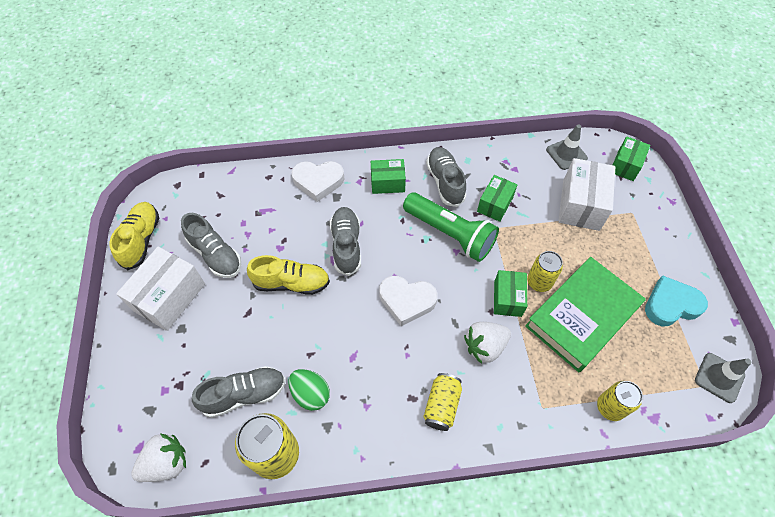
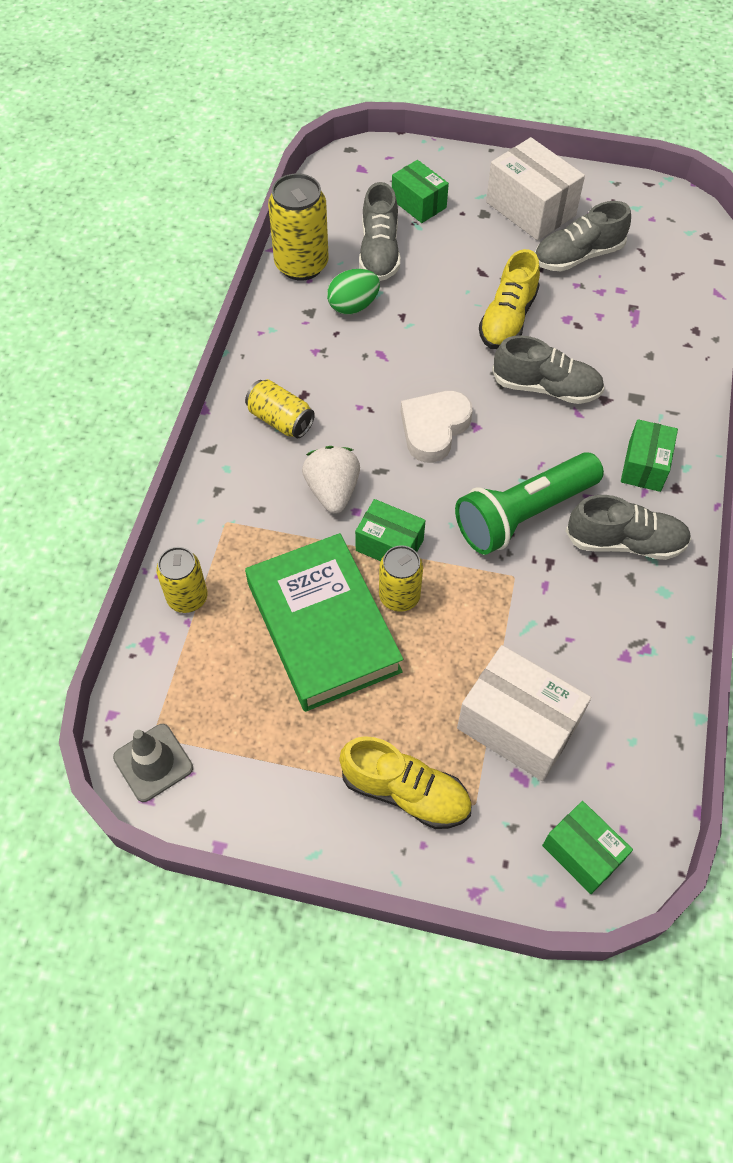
camera: 110 degrees right, 0 degrees up
(141, 240) = (623, 194): yellow shoe -> yellow shoe (405, 792)
(166, 463) = (335, 185): white strawberry -> none
(318, 181) = (671, 383): white heart -> none
(495, 204) = (559, 595): green box -> green box (418, 203)
(566, 154) = (637, 758): grey traffic cone -> none
(671, 305) = (287, 763): turquoise heart -> none

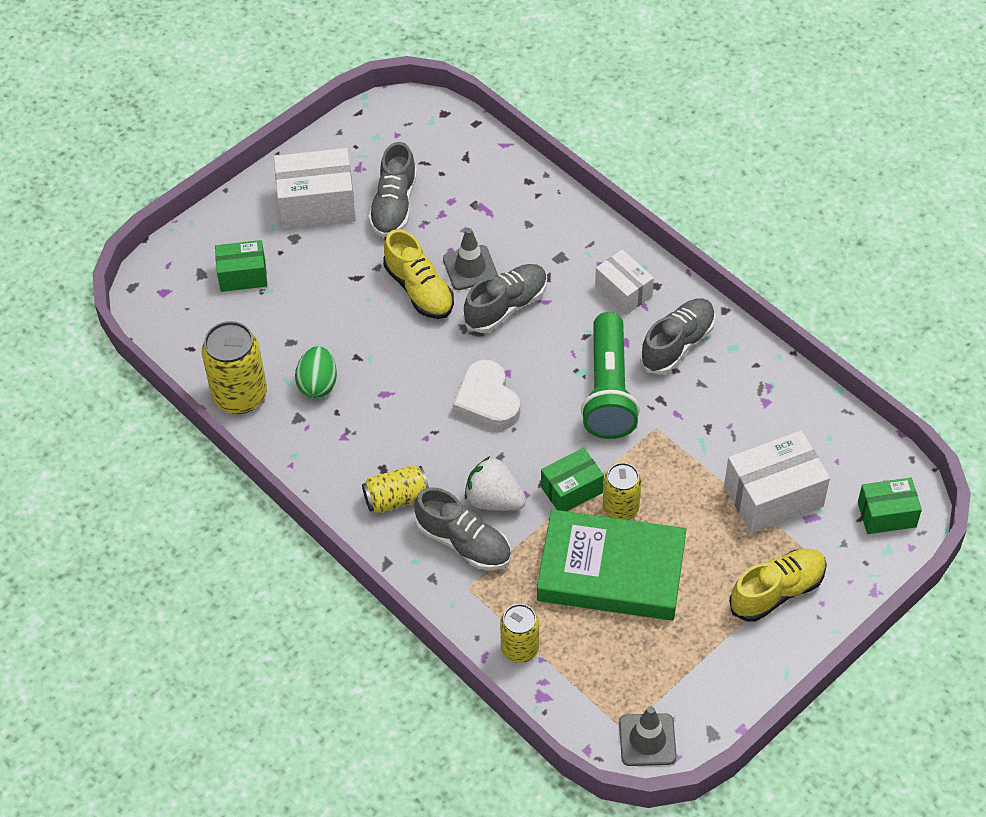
camera: 55 degrees left, 5 degrees down
(379, 252) = (274, 333): grey shoe -> grey shoe (464, 542)
(563, 340) = (470, 268): none -> grey traffic cone
(644, 466) = (623, 291): green box -> white box

